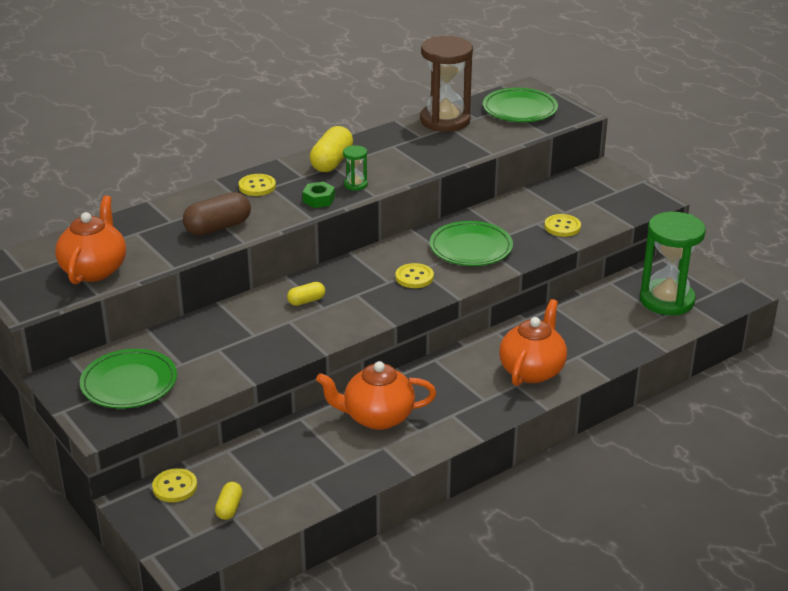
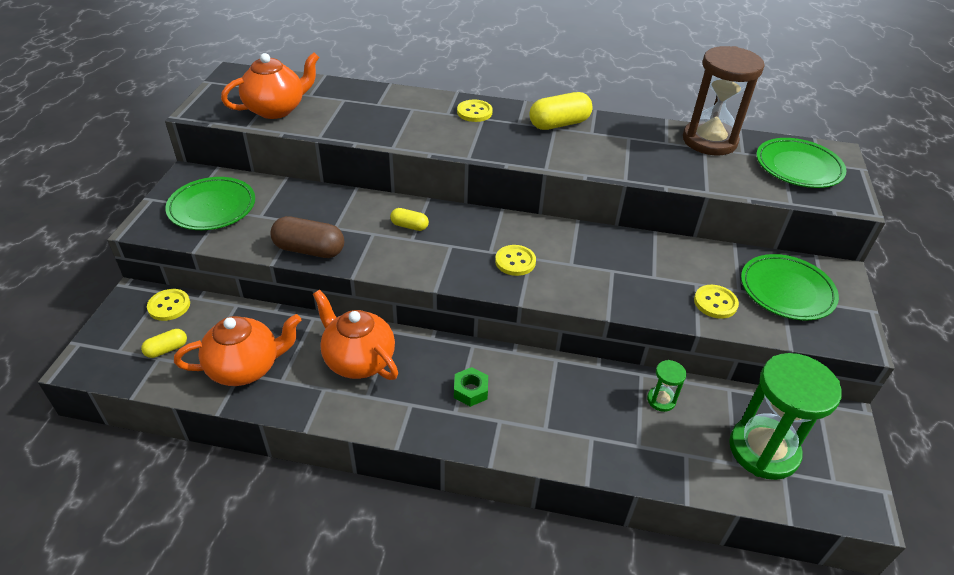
camera: 45 degrees right, 10 degrees up
(218, 227) = (396, 126): brown capsule -> brown capsule (309, 250)
(319, 200) = (498, 147): green nut -> green nut (470, 391)
(355, 185) = (546, 151): green hourglass -> green hourglass (661, 400)
(471, 248) = (600, 267): green plate -> green plate (786, 291)
(532, 370) = (532, 418): orange teapot -> orange teapot (246, 367)

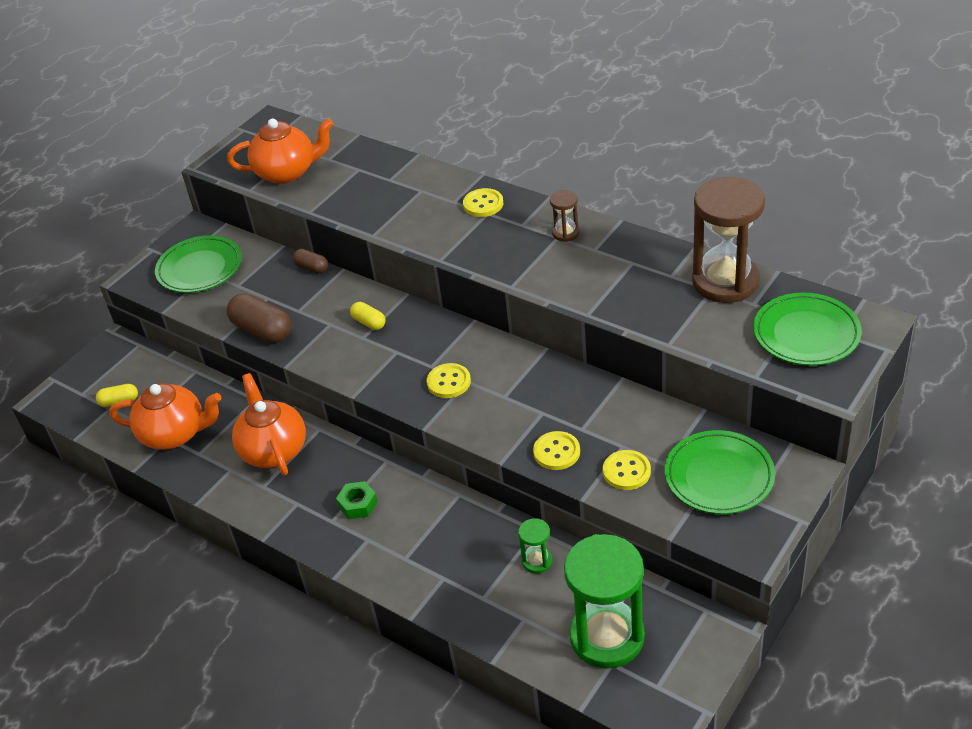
camera: 30 degrees right, 0 degrees up
(169, 306) = (139, 360): yellow button -> yellow button (556, 452)
(326, 190) = (311, 268): none -> brown capsule
(559, 124) = (565, 233): yellow capsule -> brown hourglass

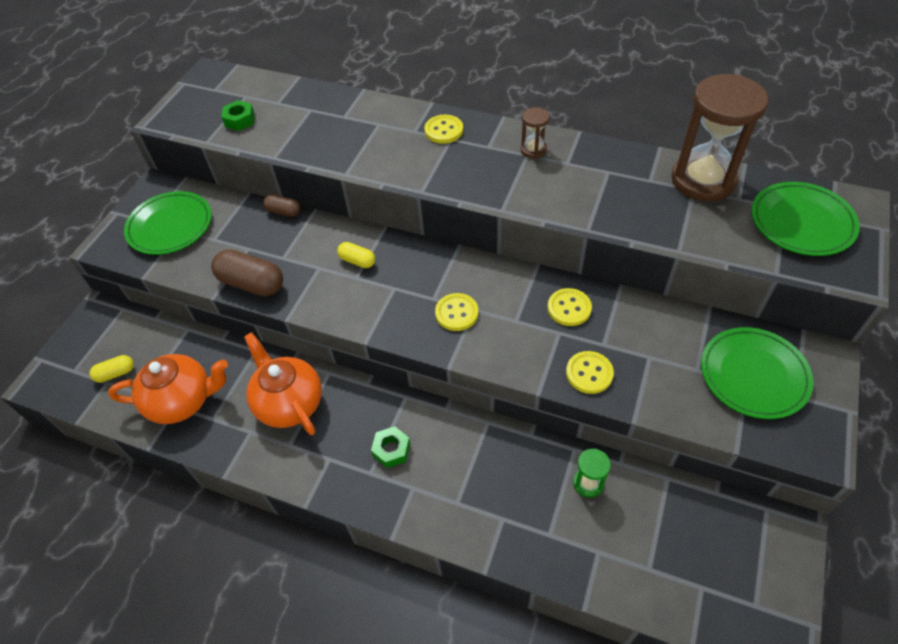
camera: 15 degrees left, 10 degrees up
(287, 172) = (240, 120): orange teapot -> green nut
(607, 637) = (686, 557): green hourglass -> none
(626, 471) = (664, 384): yellow button -> yellow button (569, 308)

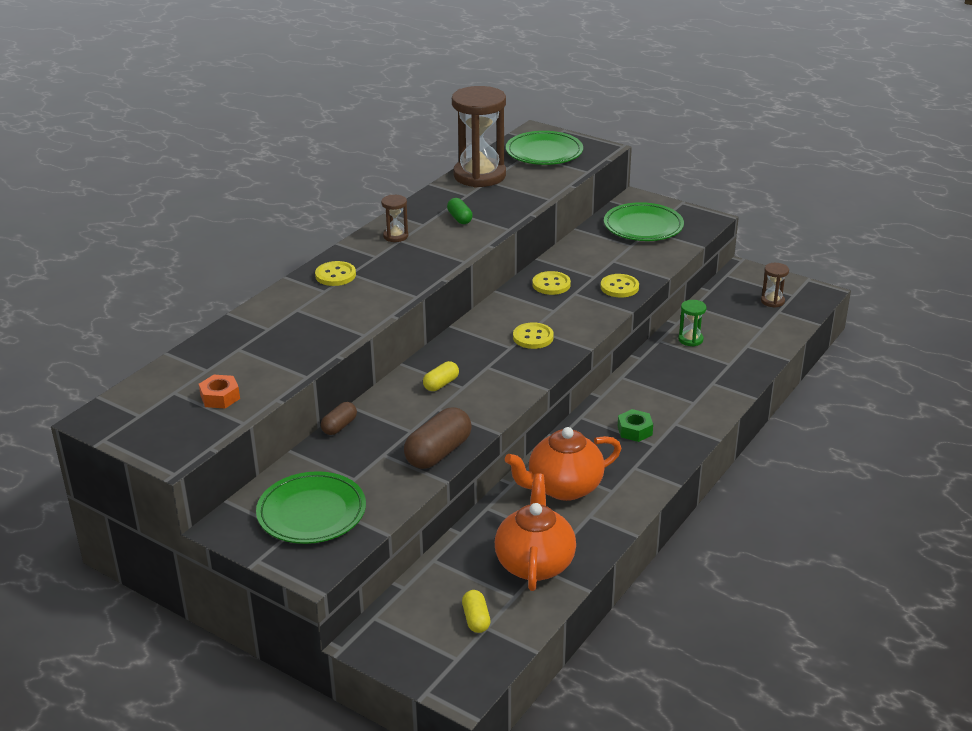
camera: 80 degrees left, 20 degrees down
(240, 120) = (220, 397): green nut -> orange nut
(592, 186) = (459, 218): none -> green capsule
(725, 577) = (772, 301): none -> brown hourglass

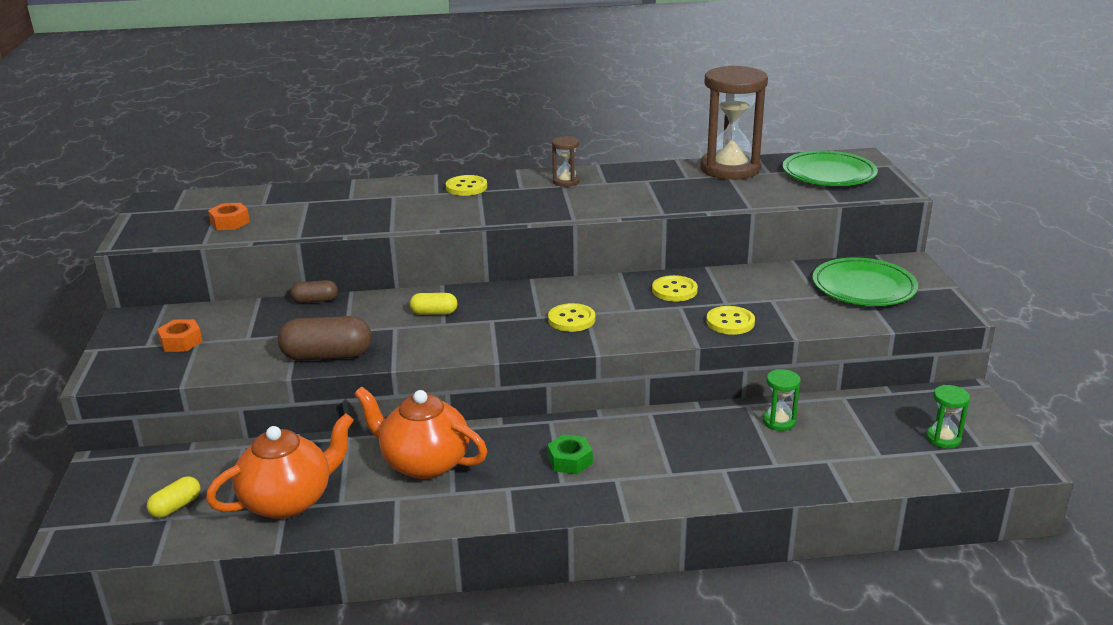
camera: 50 degrees right, 5 degrees down
(311, 512) = (181, 342): green plate -> orange nut
(459, 218) = (641, 190): green capsule -> none
(772, 301) = (943, 439): brown hourglass -> green hourglass

